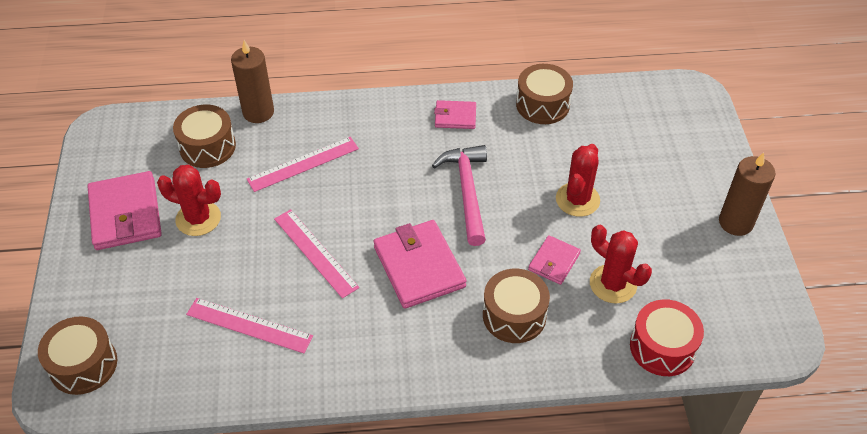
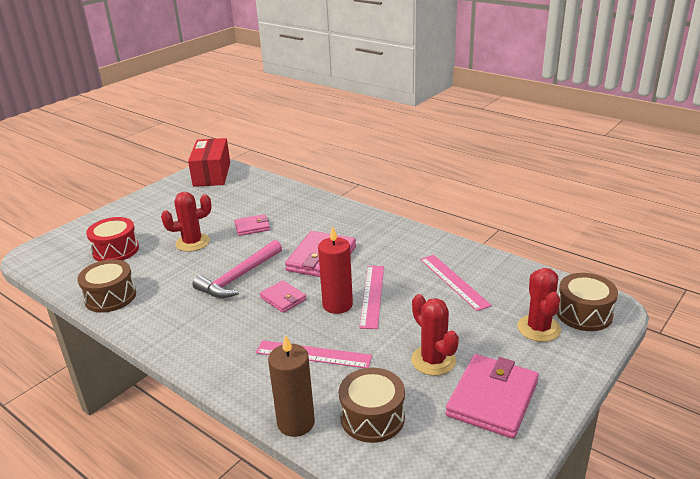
camera: 135 degrees left, 20 degrees down
(337, 221) = (337, 305): none -> red candle
(455, 117) = (169, 323): pink wallet -> pink wallet (283, 298)
(514, 315) = (305, 219): brown drum -> none
(613, 284) = (242, 208): red cactus -> red cactus (538, 328)
(662, 347) = (262, 183): red drum -> red drum (116, 250)
(735, 222) = (148, 199): brown candle -> none
(754, 319) = (212, 174): none -> red box

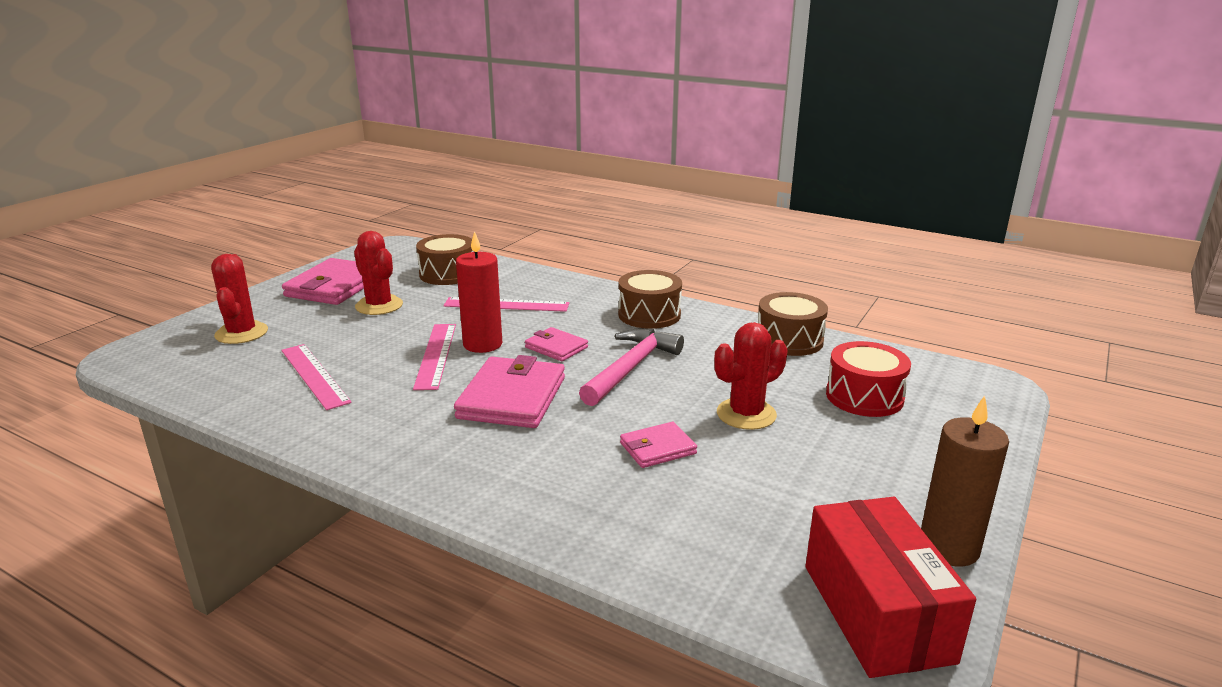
camera: 170 degrees right, 5 degrees down
(296, 423) = (514, 269): brown candle -> brown candle (948, 548)
(584, 313) = (170, 348): brown drum -> brown drum (649, 315)

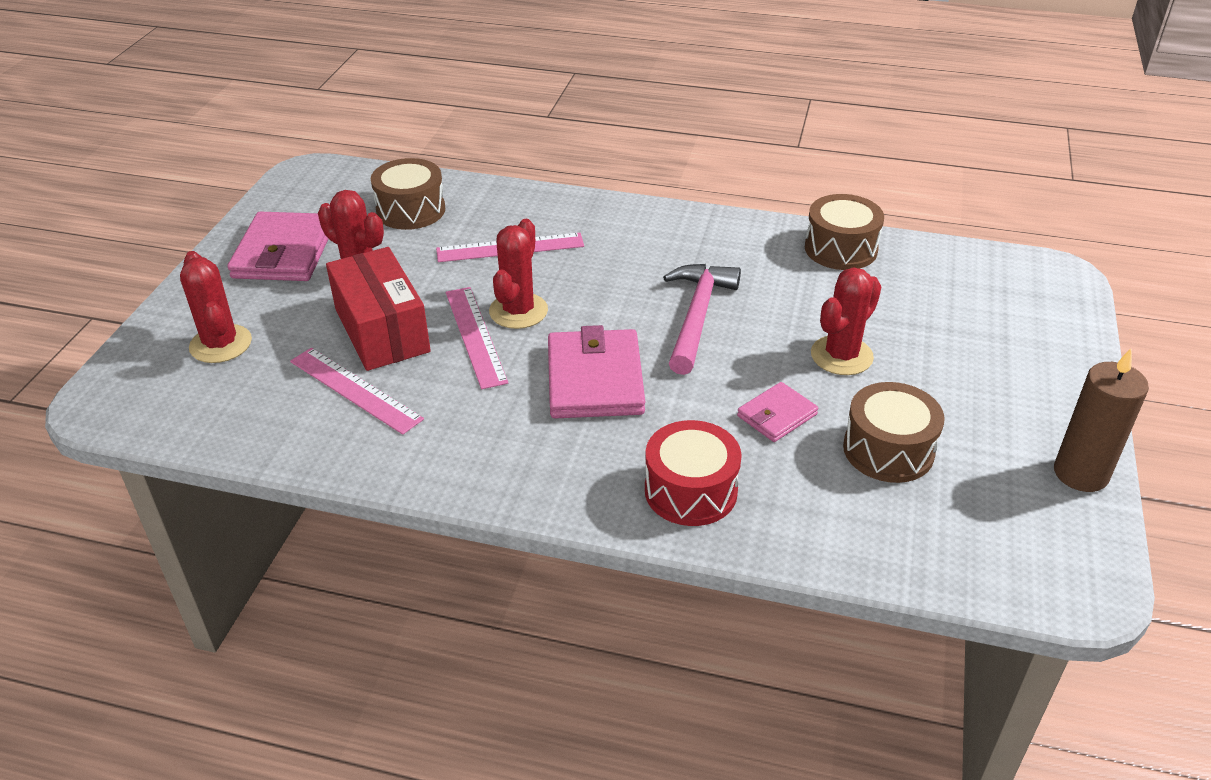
camera: 15 degrees left, 15 degrees up
(482, 344) = (518, 311): red candle -> red cactus
(556, 347) = (602, 301): pink wallet -> none
(649, 315) = (678, 237): brown drum -> brown drum (888, 450)
(864, 397) = (944, 312): red drum -> red drum (691, 491)
(877, 612) = (1046, 552): red box -> red box (382, 330)

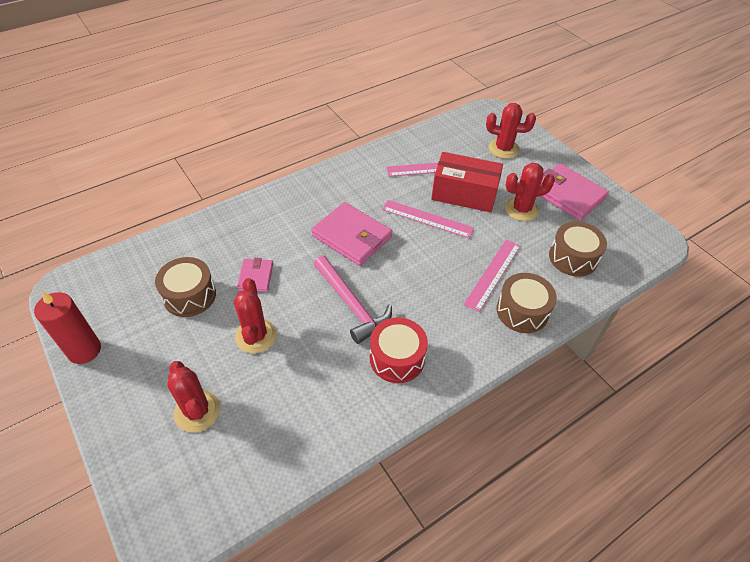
camera: 130 degrees right, 10 degrees up
(518, 311) = (431, 243): red cactus -> red cactus (197, 411)
(691, 491) = (257, 220): red drum -> red drum (397, 358)
(840, 249) = (331, 429): brown drum -> brown drum (522, 311)
(1080, 473) = (84, 350): brown candle -> red candle

